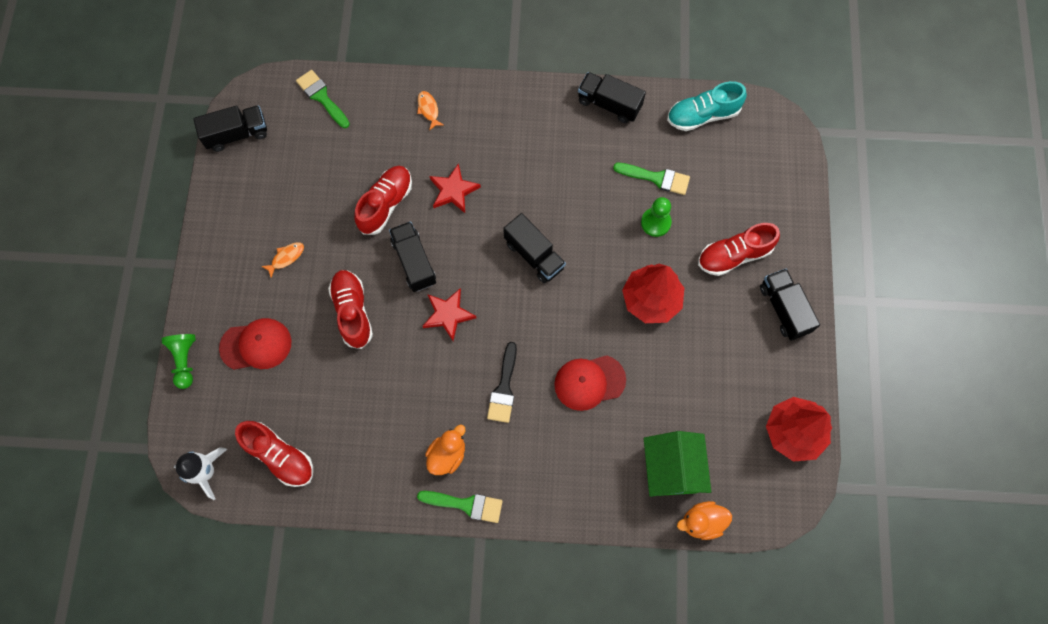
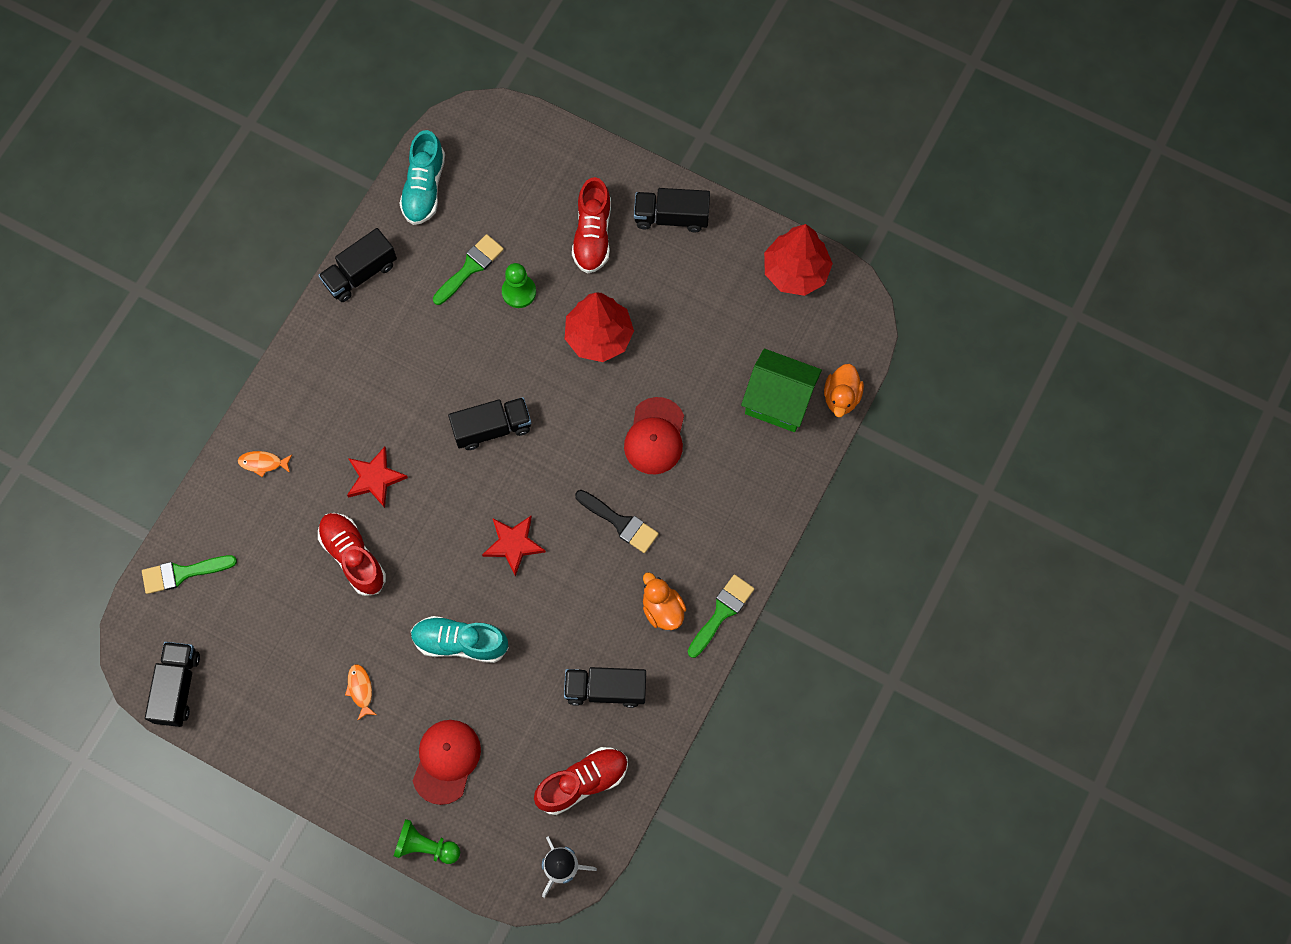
camera: 65 degrees left, 0 degrees up
(353, 312) = (460, 642): red shoe -> turquoise shoe
(414, 262) = (436, 554): black truck -> black truck (605, 689)

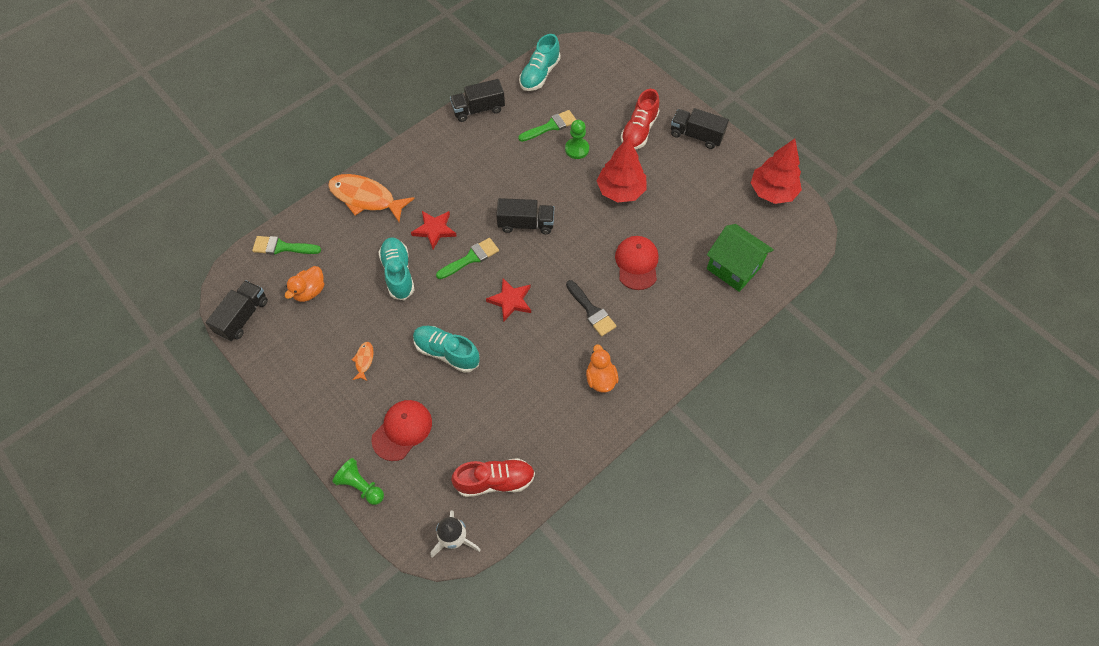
camera: 20 degrees right, 10 degrees down
(263, 463) = (366, 198): orange fish -> orange fish, size x2.31
(353, 556) = (398, 273): red shoe -> turquoise shoe
(605, 689) = (538, 420): black truck -> none
(655, 436) = (637, 263): red cap -> red cap turned 150 degrees clockwise
(721, 612) = (644, 395): green brush -> green brush (471, 258)
(841, 397) = (781, 279): orange duck -> orange duck (310, 291)

